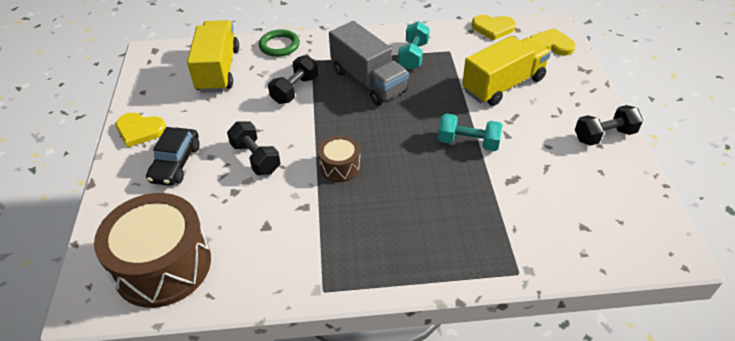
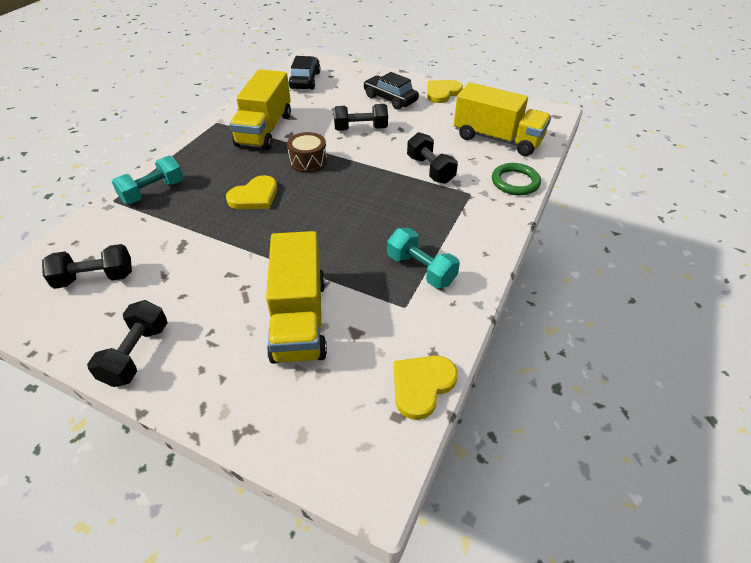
camera: 120 degrees right, 0 degrees up
(163, 265) = (305, 80): brown drum -> black car
(309, 233) = (264, 130): none -> yellow truck
(368, 81) = (403, 217): grey truck -> none
(468, 143) = (251, 241): turquoise dumbbell -> turquoise dumbbell (153, 192)
(551, 44) = (328, 434): yellow heart -> yellow heart (254, 196)
(591, 204) = (95, 278): none -> black dumbbell

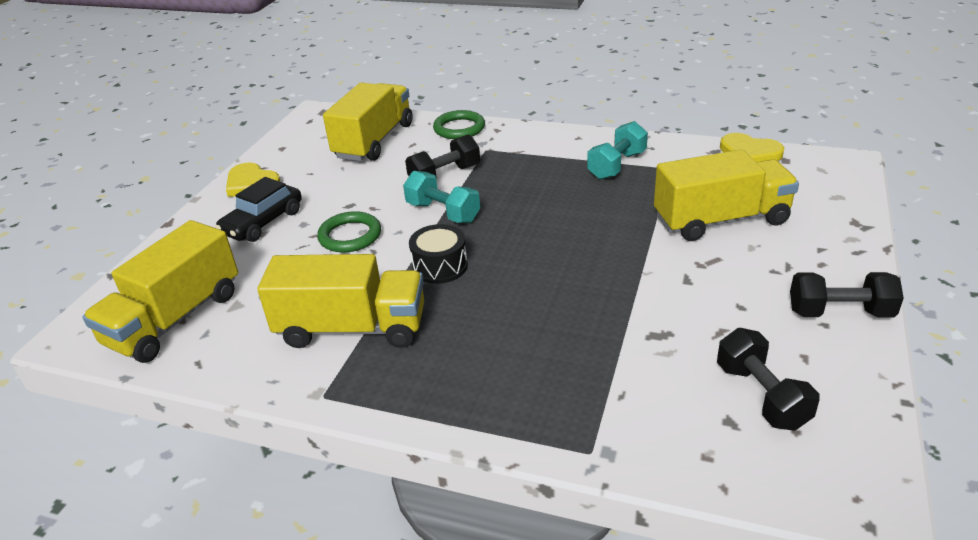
camera: 95 degrees left, 10 degrees down
(153, 192) = (553, 408): turquoise dumbbell -> turquoise dumbbell (443, 212)
(254, 196) = (533, 296): yellow heart -> none
(305, 80) = (175, 319): black car -> yellow truck
(308, 161) = (440, 266): brown drum -> black drum
(360, 129) = (350, 236): black dumbbell -> green ring

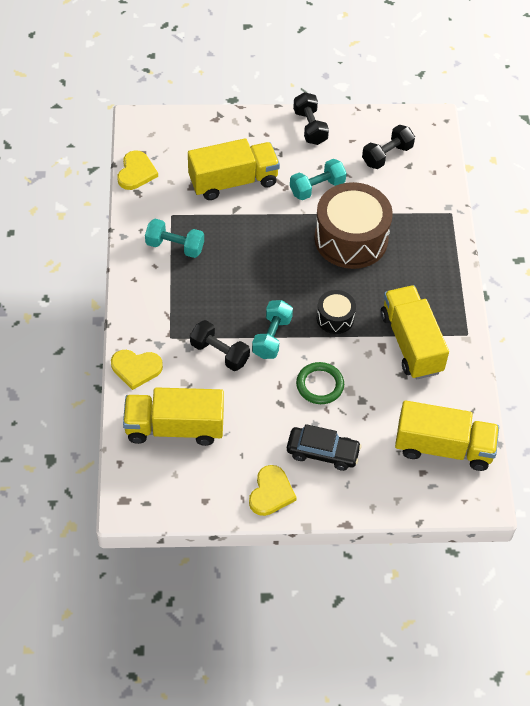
camera: 115 degrees left, 20 degrees up
(459, 128) = (136, 369): green ring -> yellow heart
(575, 309) = (351, 239): none -> brown drum
(693, 294) = (317, 188): none -> turquoise dumbbell
(721, 220) = (233, 181): yellow truck -> yellow truck turned 105 degrees clockwise

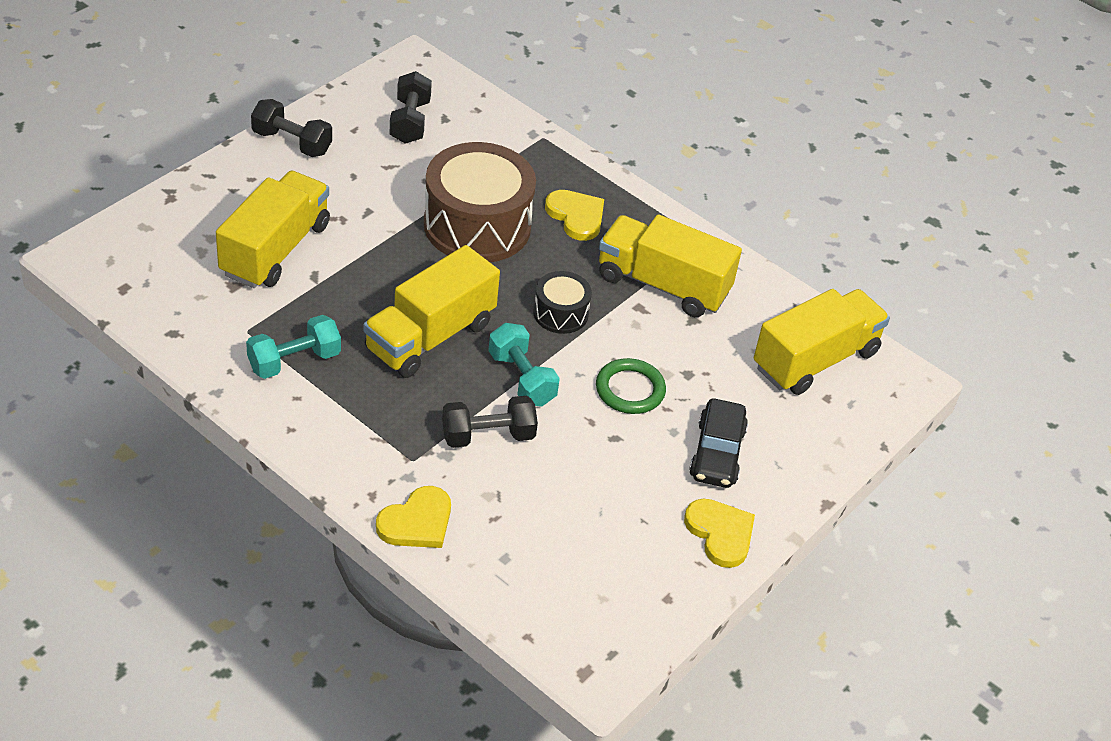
camera: 50 degrees left, 10 degrees down
(136, 172) = (144, 313): yellow heart -> yellow heart (576, 216)
(174, 427) = (539, 550): yellow truck -> yellow truck (430, 336)
(317, 188) = (377, 198): turquoise dumbbell -> none
(322, 452) = (717, 453): black car -> black car turned 135 degrees clockwise

